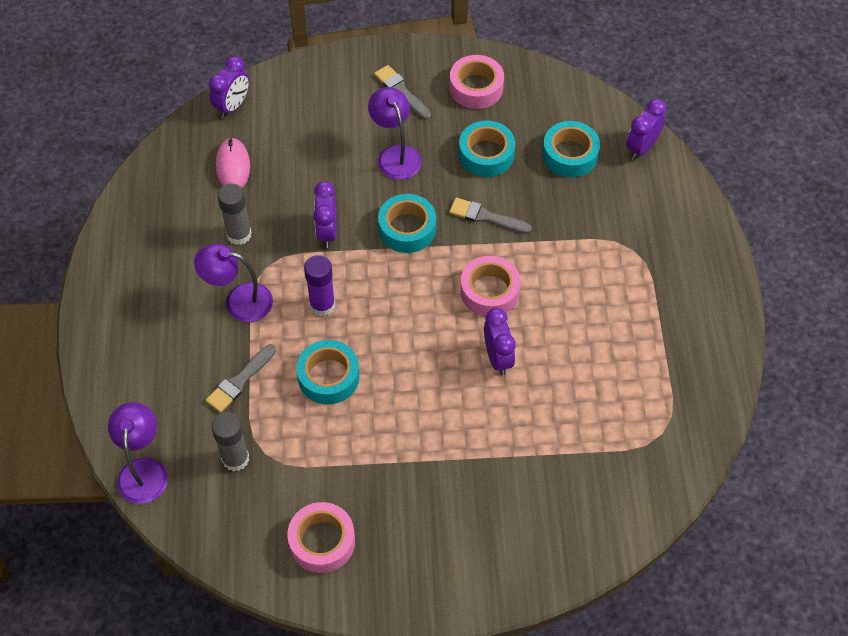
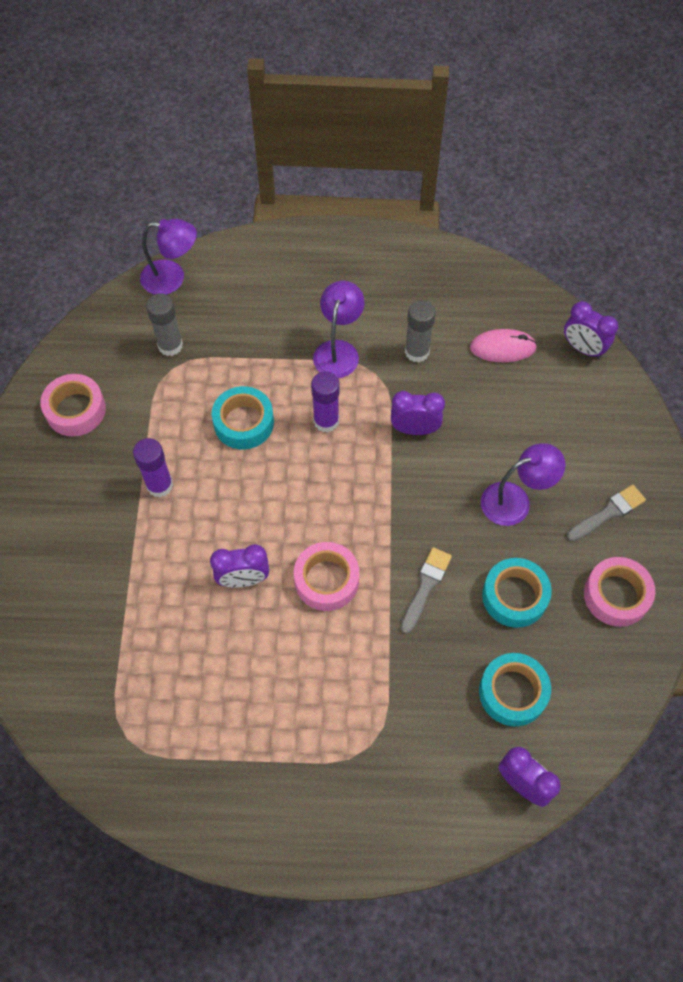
camera: 95 degrees right, 5 degrees up
(240, 381) = (250, 350): grey brush -> none
(406, 444) = (160, 485): none -> purple glue stick
(407, 228) = (414, 505): turquoise tape -> none

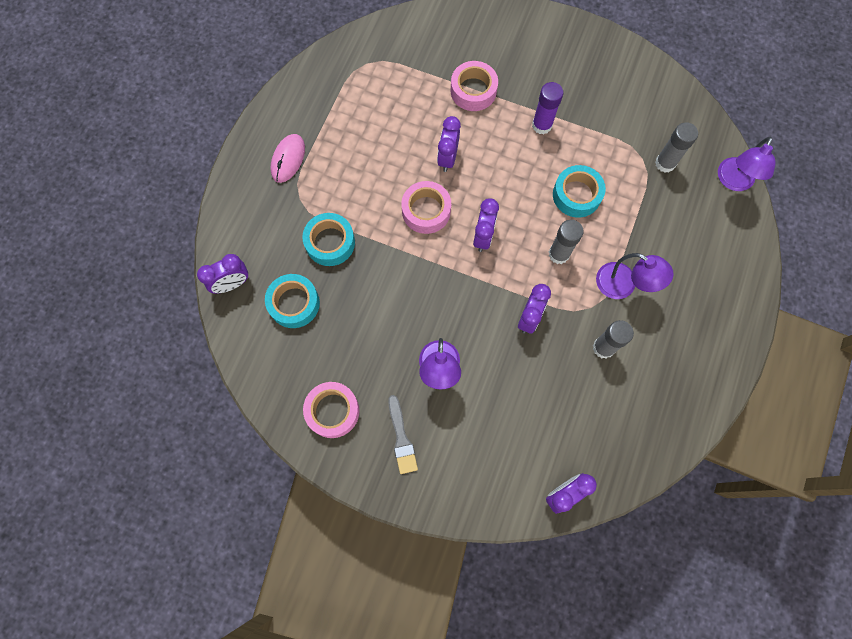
camera: 110 degrees right, 10 degrees up
(75, 410) = (624, 87): pink tape -> pink tape (473, 91)
(326, 421) = (559, 254): purple glue stick -> grey glue stick
(336, 505) = (483, 237): none -> purple clock
(425, 586) = (395, 275): grey brush -> none
(502, 348) = (586, 422): pink mouse -> pink mouse (288, 159)
(514, 596) = (362, 335): turquoise tape -> turquoise tape (330, 242)

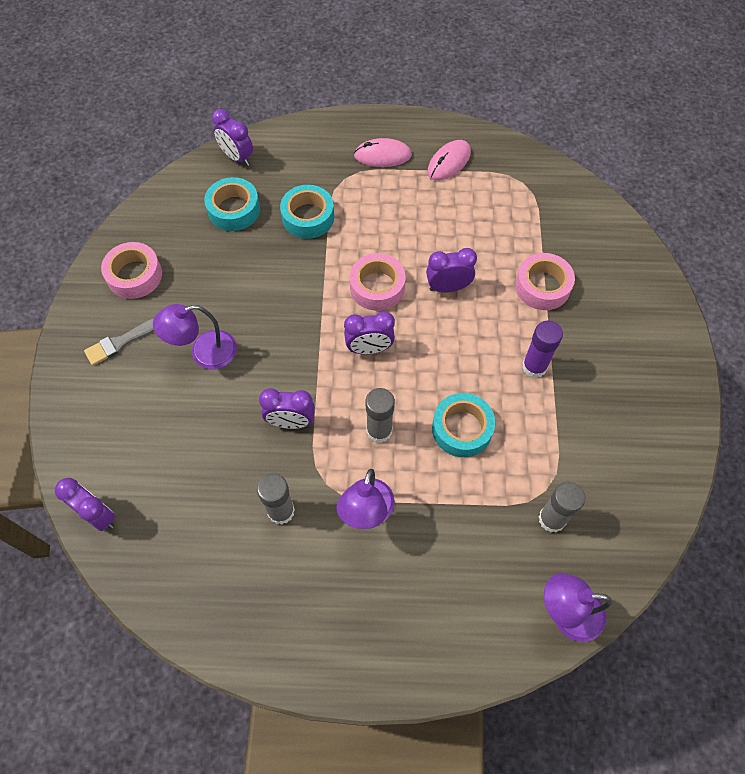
camera: 70 degrees right, 10 degrees down
(320, 110) = (449, 162): none -> pink mouse

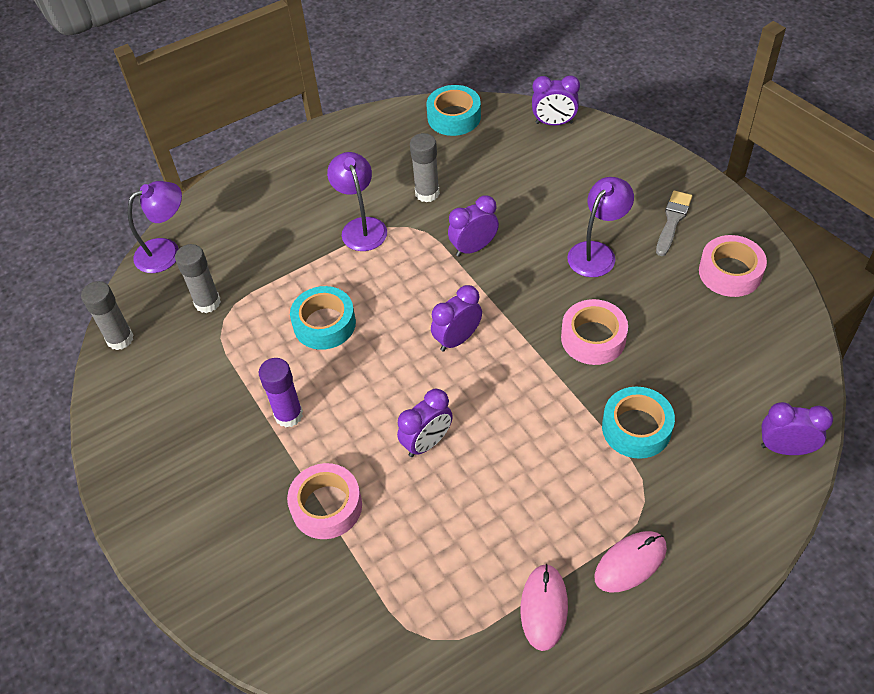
camera: 150 degrees right, 10 degrees down
(234, 210) = (718, 387): turquoise tape -> turquoise tape (454, 117)
(377, 287) = (498, 399): pink tape -> pink tape (593, 338)
(379, 430) = (395, 283): grey glue stick -> grey glue stick (120, 339)

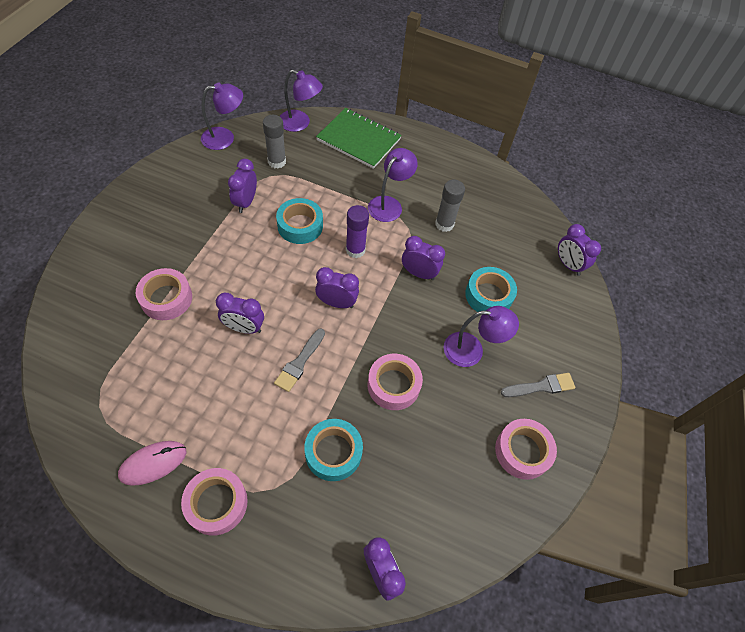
camera: 45 degrees right, 5 degrees up
(120, 339) = (225, 138): grey glue stick -> purple lamp
(243, 207) = (359, 139): none -> green notebook
(245, 362) = (245, 202): none -> purple clock
(288, 415) = (221, 244): purple glue stick -> purple glue stick (355, 250)
(454, 117) = (522, 205): turquoise tape -> turquoise tape (488, 295)
(509, 409) = (299, 362): none -> grey brush
(630, 563) = (216, 503): pink mouse -> pink tape

